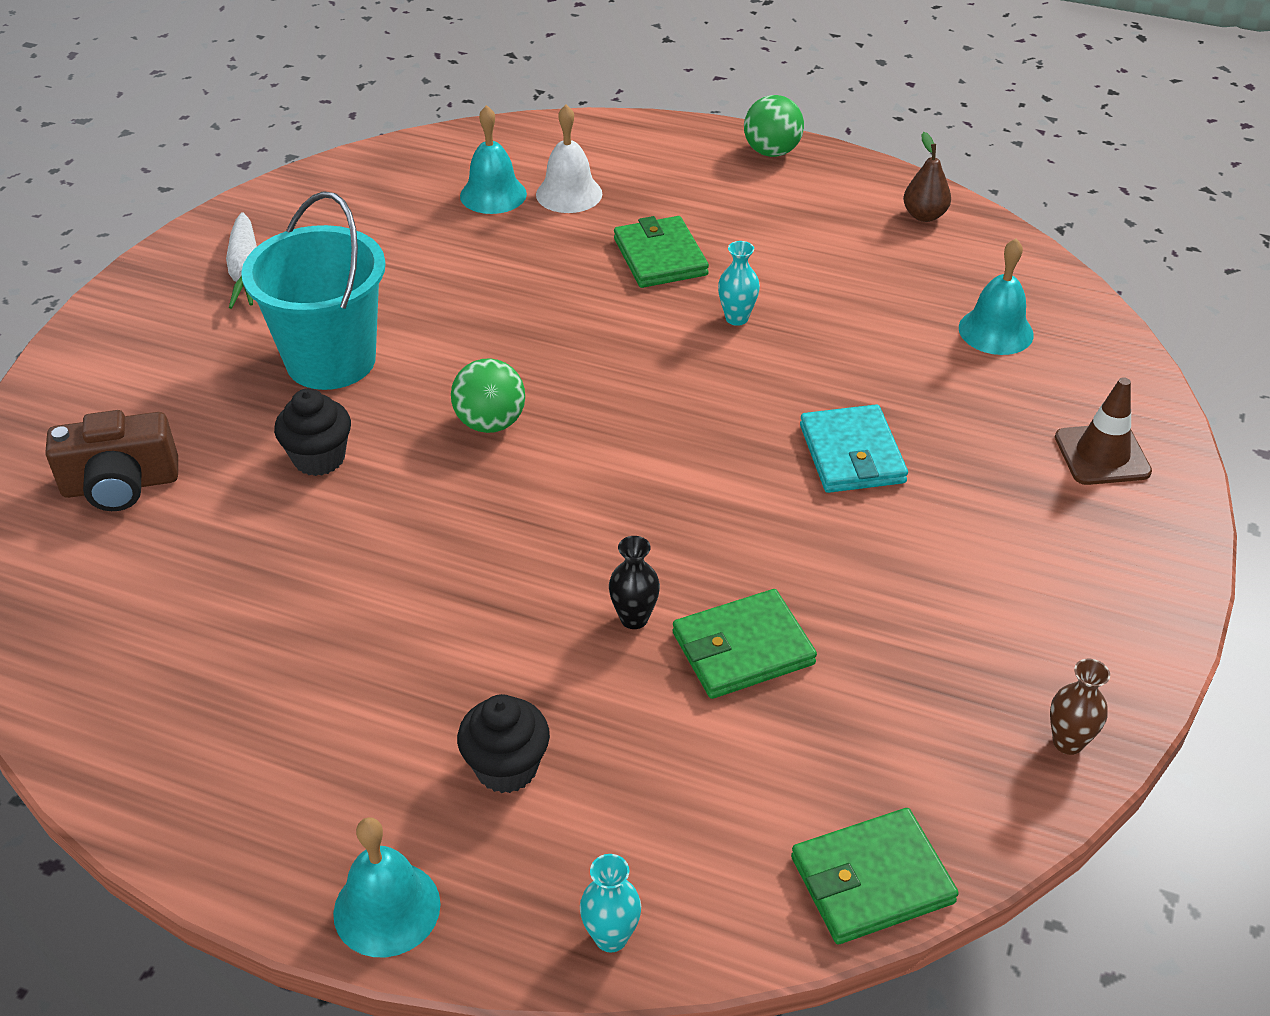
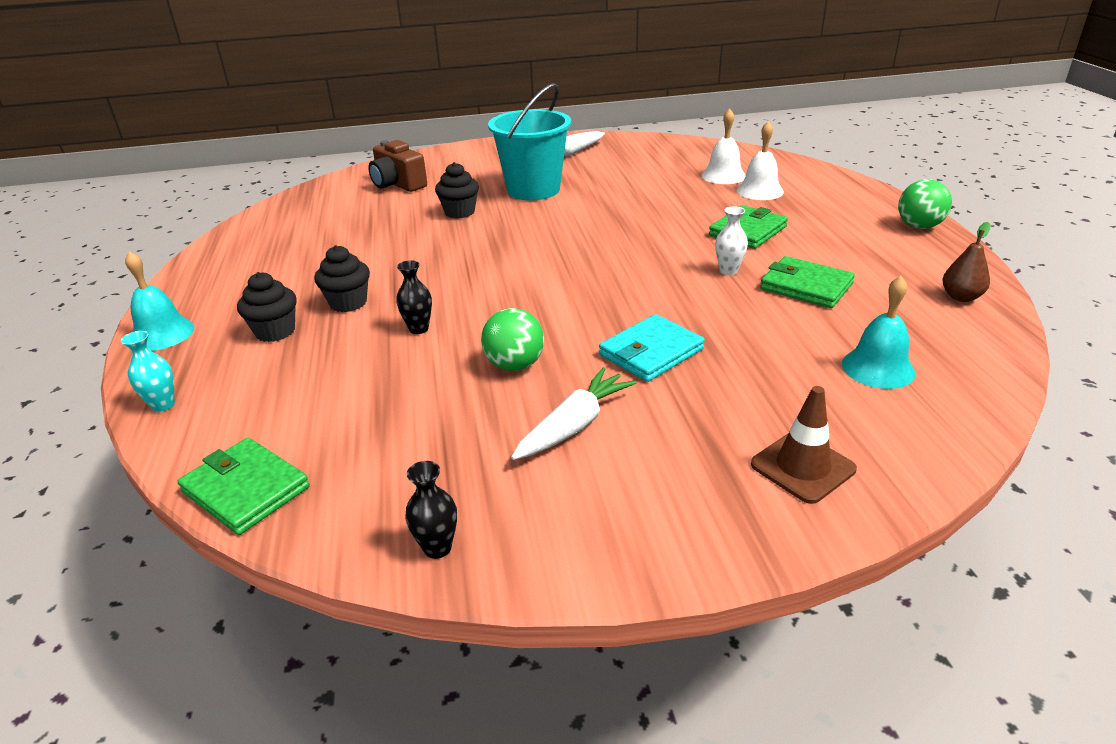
camera: 60 degrees right, 10 degrees down
(490, 423) = (535, 238): green ball -> green ball (515, 365)
(493, 194) = (723, 175): turquoise bell -> white bell
(494, 666) = (348, 303): none -> black cupcake
(736, 318) = (728, 271): turquoise vase -> white vase
(743, 648) = (423, 372): green wallet -> green wallet (806, 286)
(940, 568) = (574, 425): none -> white carrot
(1068, 742) = (437, 548): brown vase -> black vase

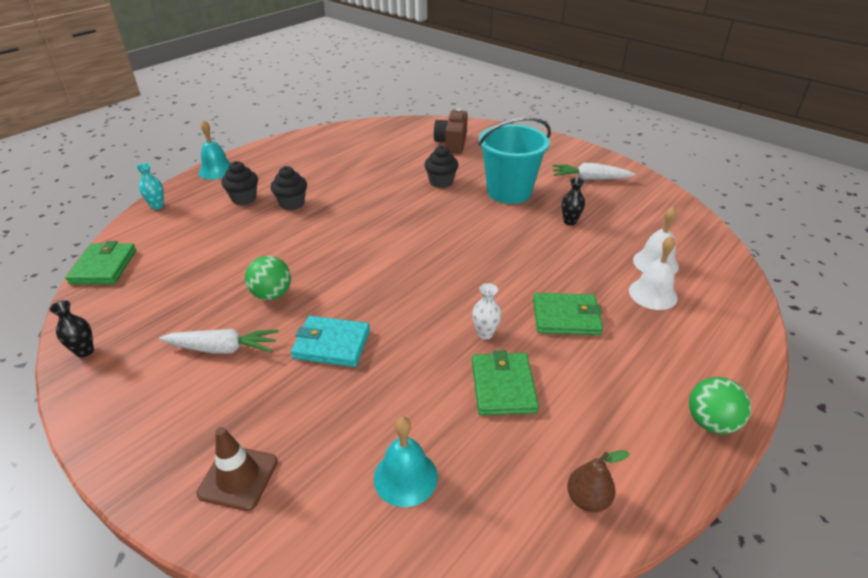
camera: 50 degrees right, 5 degrees up
(419, 329) = (284, 240): black vase -> black vase (570, 222)

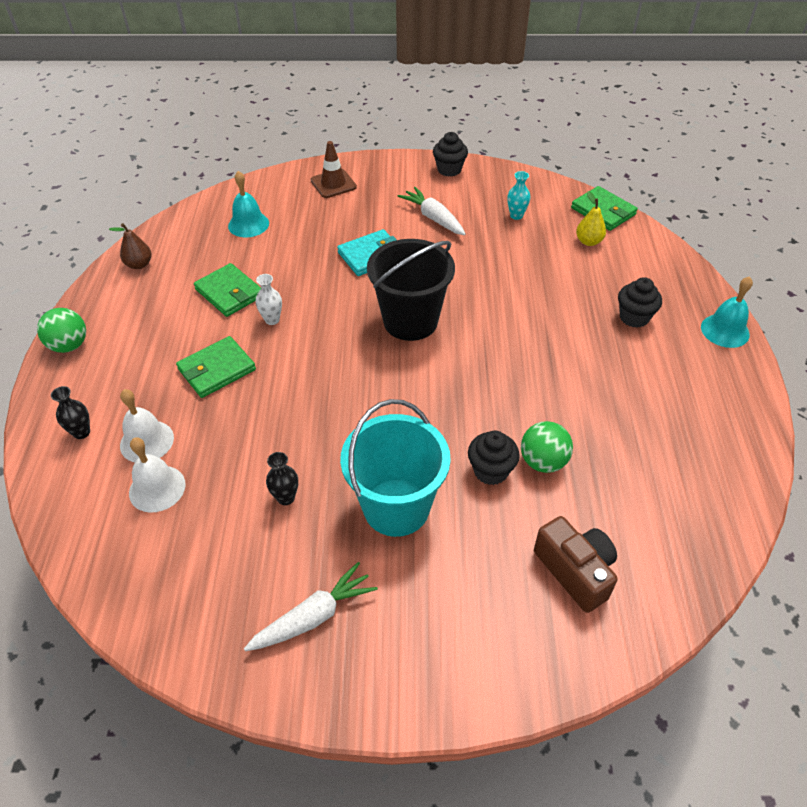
camera: 140 degrees right, 10 degrees up
(84, 351) = (506, 177): black vase -> black vase (81, 432)
(157, 206) = (680, 267): turquoise vase -> turquoise vase (516, 216)
(165, 252) = (588, 241): none -> yellow pear
(223, 348) = (433, 218): white carrot -> white carrot turned 90 degrees clockwise
(272, 294) = (459, 260): green ball -> green ball (543, 461)
(292, 204) = (585, 339): black cupcake -> black cupcake (449, 169)
(378, 271) = (410, 321): none -> black bucket

